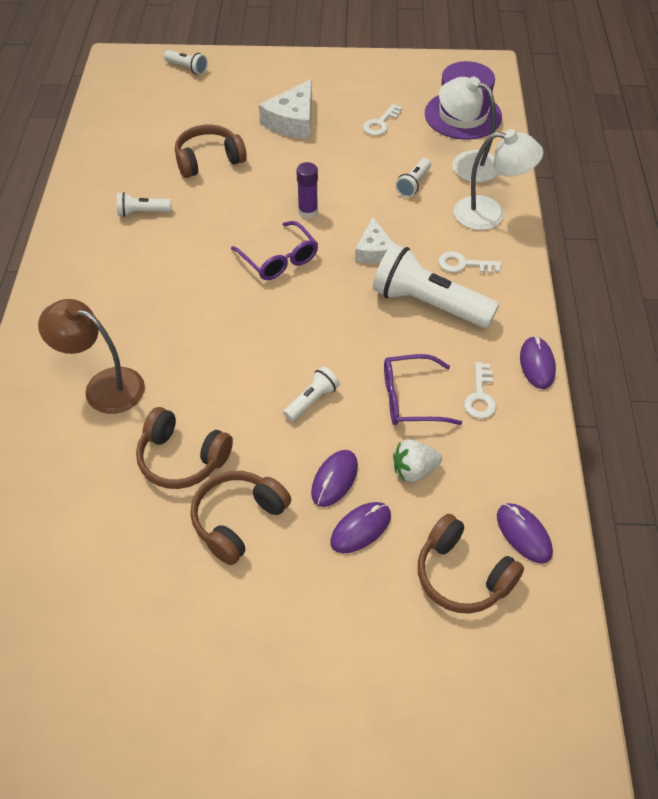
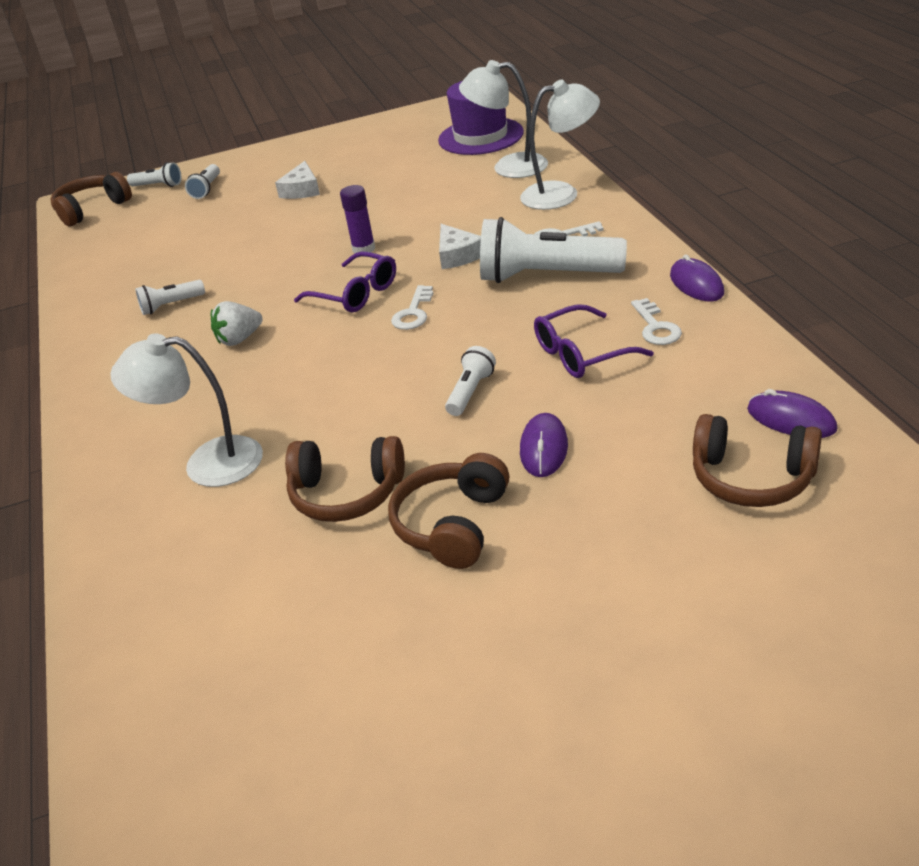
camera: 15 degrees left, 15 degrees down
(103, 386) = (207, 463): brown lamp -> white lamp
(209, 160) = (225, 244): brown headphones -> brown headphones (92, 209)
(293, 121) = (302, 190): white cheese -> white cheese, size x0.65
(360, 529) = (605, 480): purple mouse -> none
(380, 123) = (398, 165): white key -> white key (413, 313)
(413, 184) = (465, 196): white flashlight -> white flashlight (207, 189)
(414, 470) = (629, 409): white strawberry -> white strawberry (239, 339)

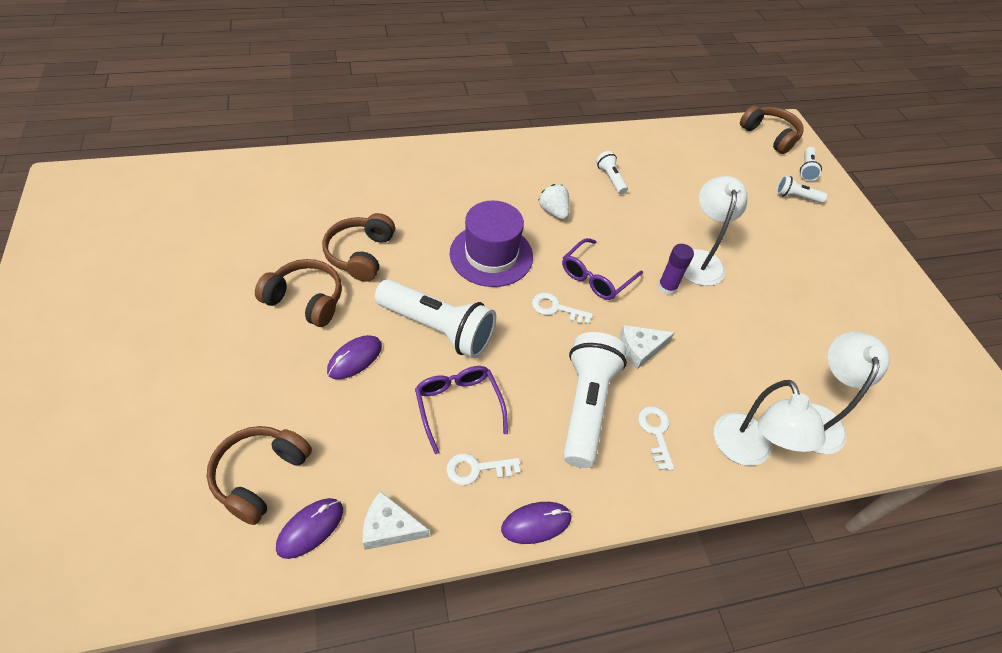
camera: 85 degrees right, 15 degrees up
(207, 463) = (421, 196): white lamp -> white lamp (700, 259)
(302, 190) = (785, 255): white cheese -> white cheese (389, 527)
(470, 392) = (438, 328): white flashlight -> white flashlight, size x2.10
(480, 136) = (896, 405): purple hat -> purple hat (491, 255)
(543, 448) = (355, 358): purple mouse -> purple mouse turned 60 degrees counterclockwise

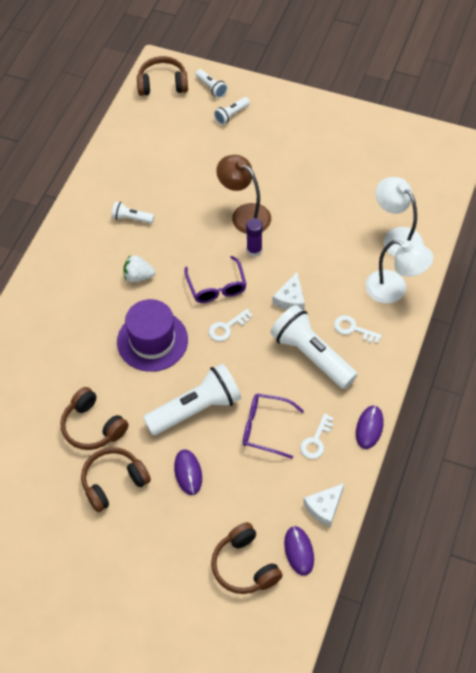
camera: 50 degrees left, 5 degrees up
(700, 259) = (244, 214): white lamp -> brown lamp

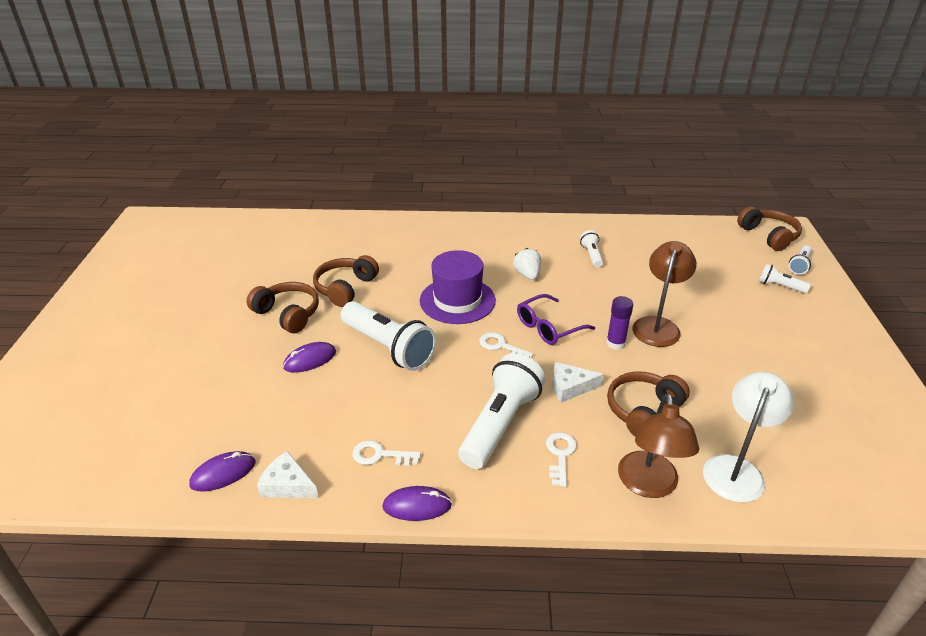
camera: 70 degrees right, 20 degrees down
(244, 566) = (200, 430): brown headphones -> brown headphones (643, 411)
(265, 428) = (383, 406): purple glasses -> none
(394, 290) = (649, 485): white lamp -> brown lamp

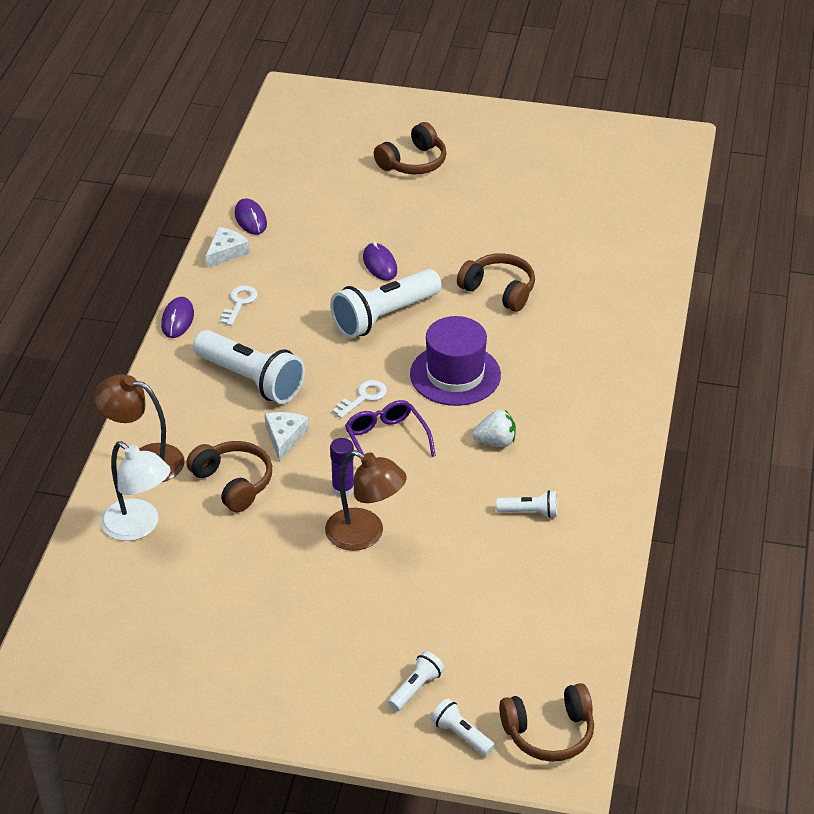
camera: 100 degrees right, 5 degrees up
(288, 314) = (459, 249): brown headphones -> brown headphones (413, 162)
(560, 455) = (199, 412): white key -> none

